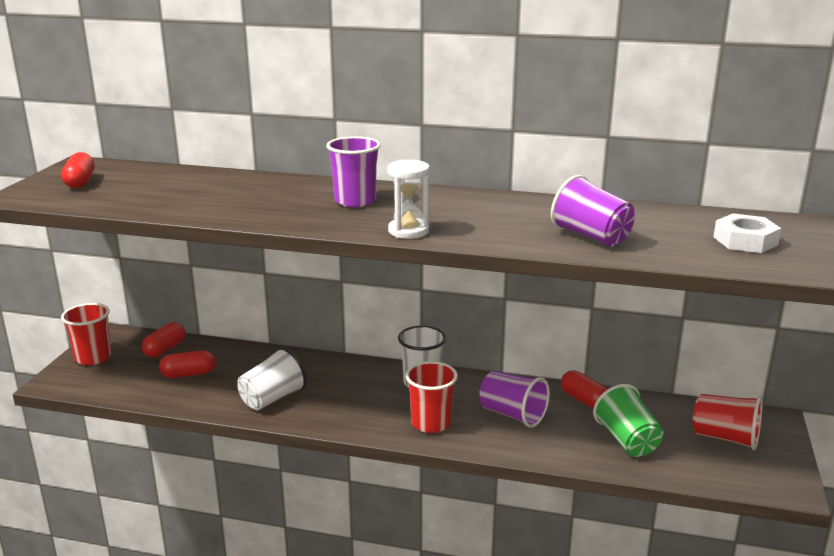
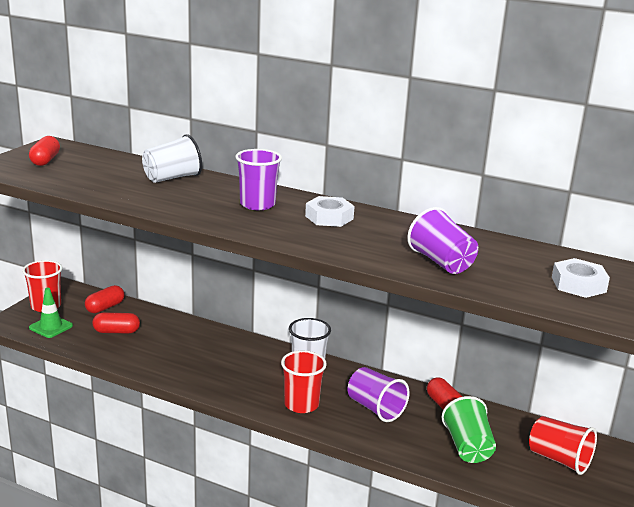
camera: 10 degrees right, 0 degrees up
(107, 380) = (51, 327): none -> green traffic cone
(272, 398) = (177, 362): white cup -> white cup (172, 178)
(408, 231) = (287, 237): white hourglass -> none
(442, 205) = (329, 217): none -> white nut

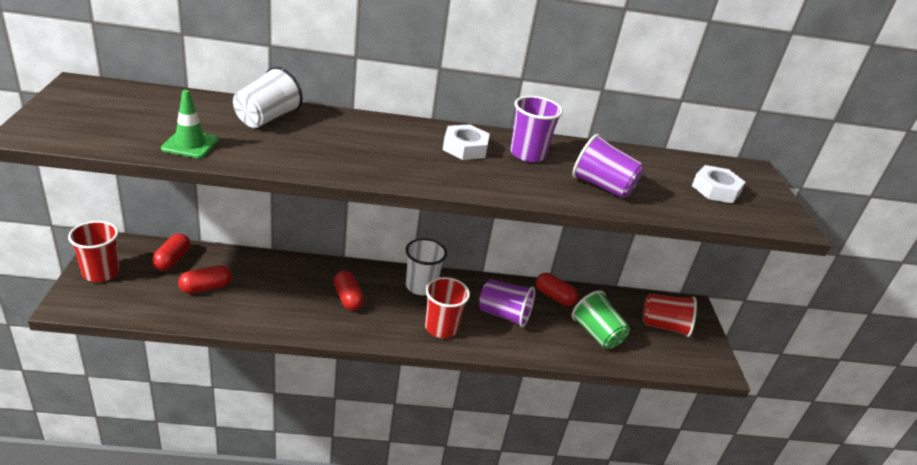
camera: 30 degrees left, 10 degrees up
(45, 160) = (93, 112): red capsule -> red capsule (348, 298)
(51, 327) = (125, 299): green traffic cone -> green traffic cone (190, 144)
(257, 204) = (385, 142): purple cup -> purple cup (527, 154)

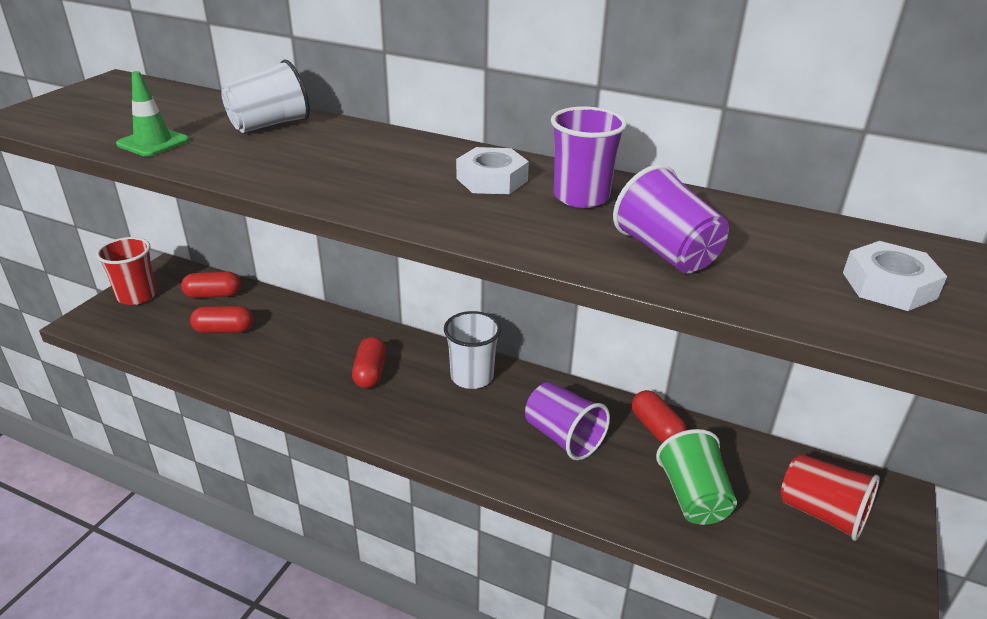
camera: 30 degrees right, 0 degrees up
(172, 260) = (213, 295): red capsule -> red capsule turned 45 degrees clockwise
(441, 327) = (463, 435): red cup -> none

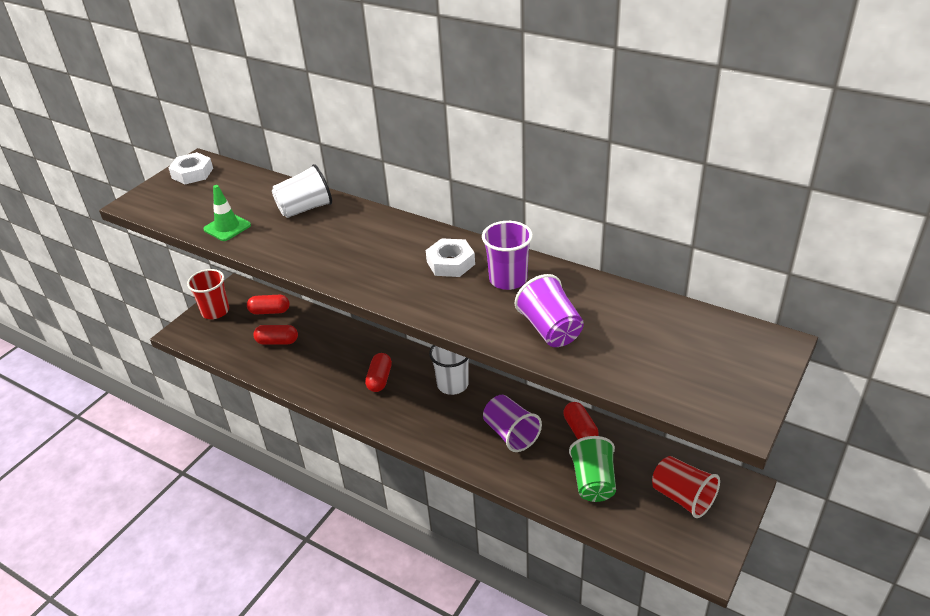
camera: 10 degrees right, 5 degrees up
(889, 285) = (687, 359): white nut -> white nut (192, 173)

